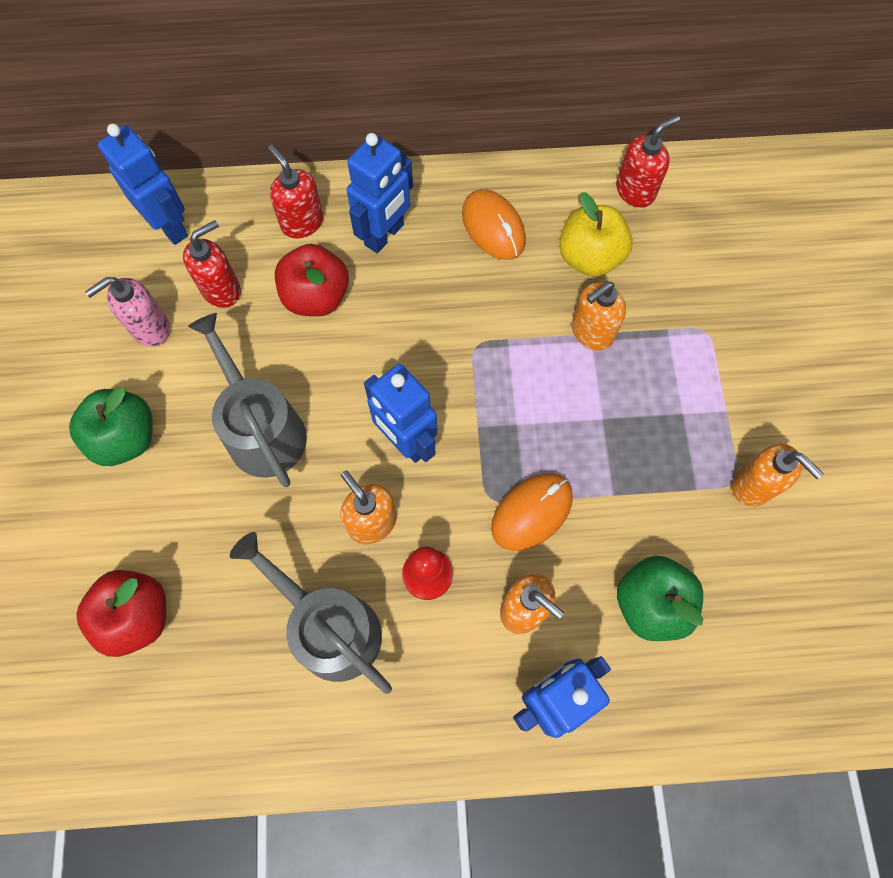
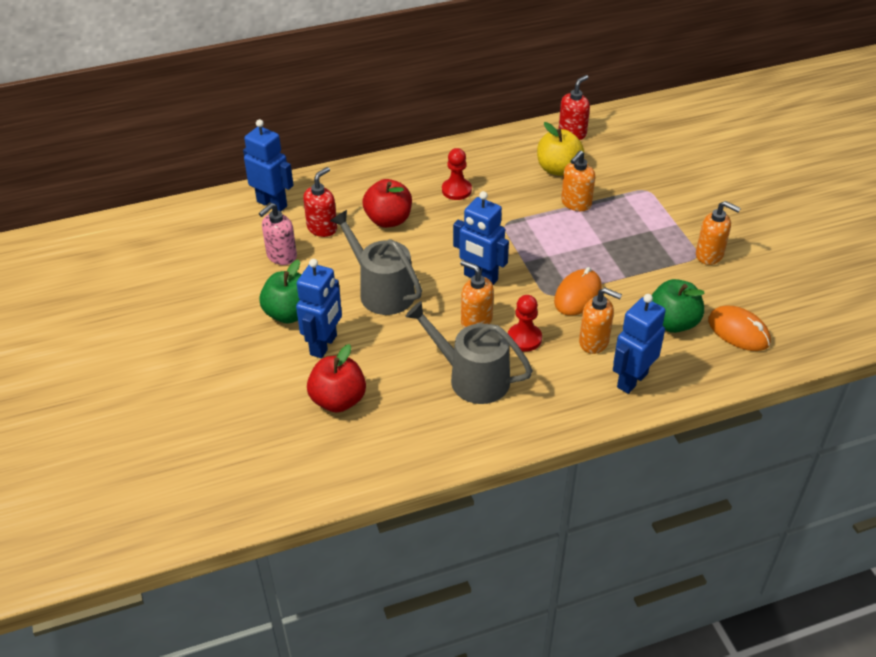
camera: 15 degrees left, 25 degrees down
(302, 222) = (362, 186): red soap dispenser -> none
(385, 235) = (420, 182): blue robot -> blue robot (324, 345)
(430, 263) = (456, 190): none -> red pawn
(493, 227) = (490, 166): orange mouse -> orange mouse (738, 331)

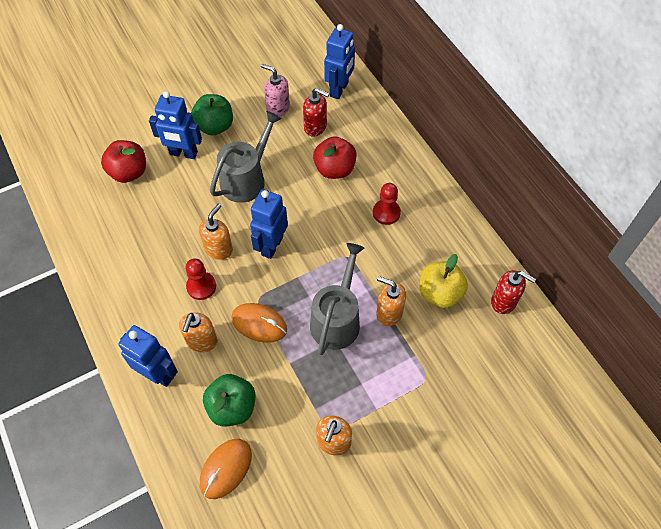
camera: 80 degrees right, 15 degrees up
(472, 378) = (155, 254): grey watering can -> grey watering can (337, 319)

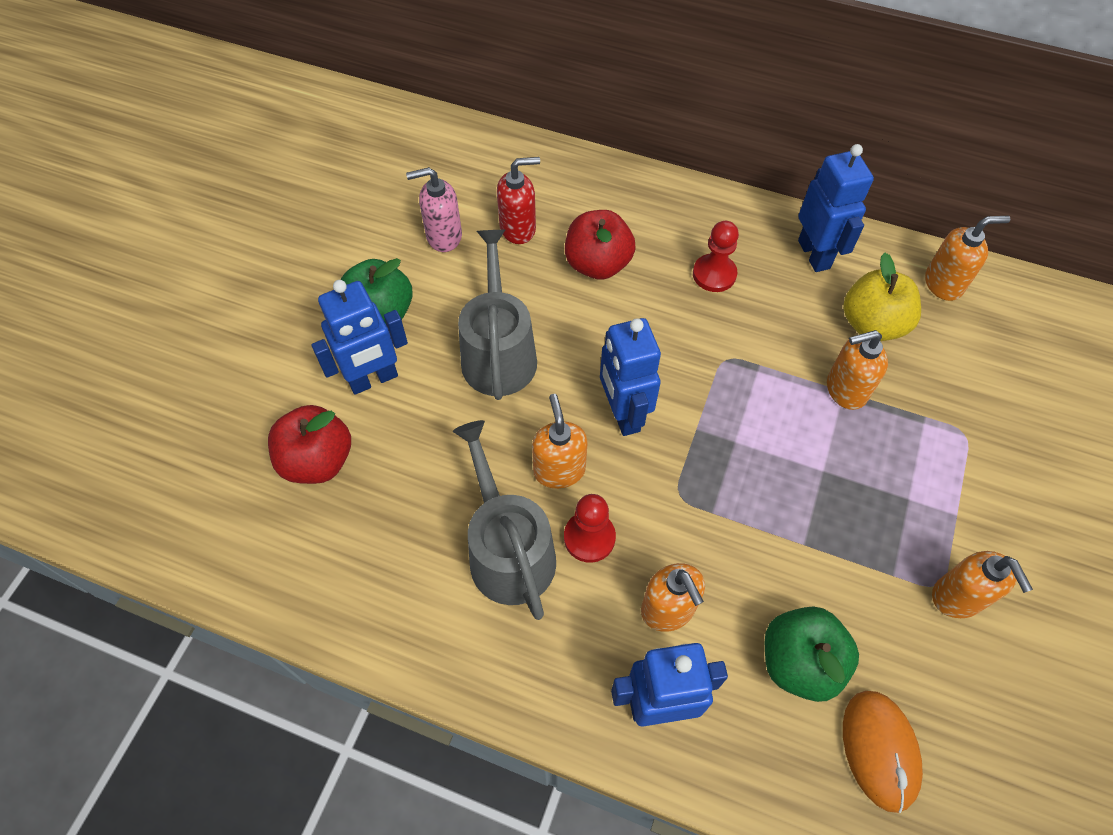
camera: 40 degrees left, 0 degrees up
(259, 324) = (715, 525): orange mouse -> none
(337, 319) = (798, 444): grey watering can -> grey watering can (508, 551)
(339, 89) = (499, 164): blue robot -> blue robot (814, 254)
(504, 301) = (943, 284): red soap dispenser -> orange soap dispenser

